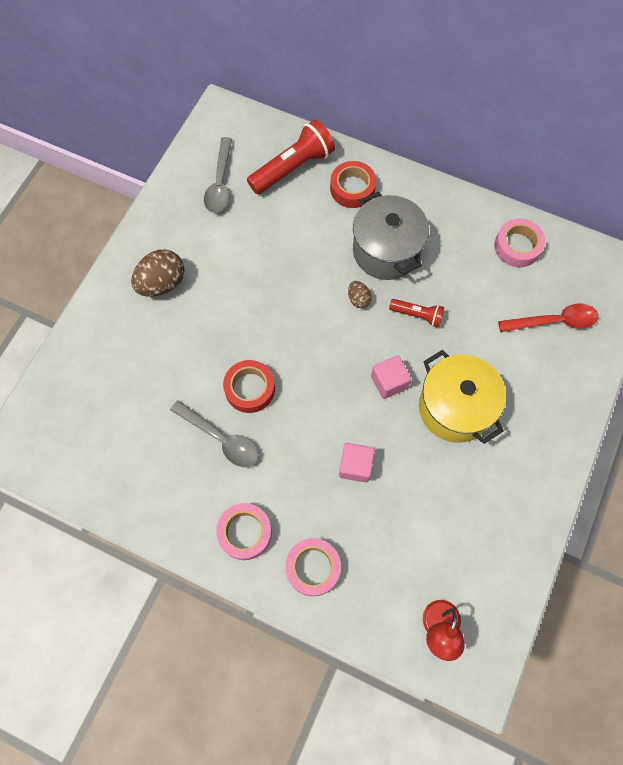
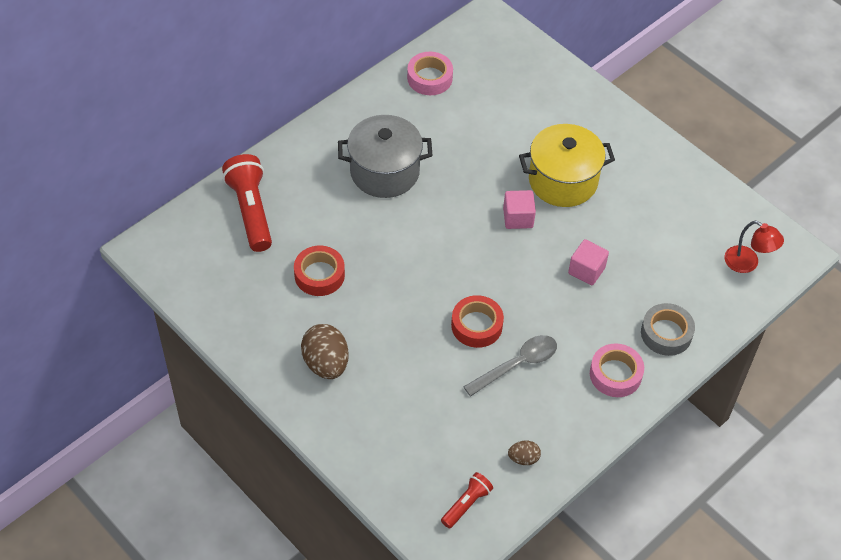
camera: 70 degrees left, 15 degrees down
(220, 183) = (234, 277): grey spoon -> none
(313, 568) = (666, 333): pink tape -> grey tape
(352, 188) = (302, 173): red tape -> red tape (319, 275)
(358, 299) = (424, 210): brown egg -> brown egg (523, 458)
(417, 315) = (462, 173): red flashlight -> red flashlight (466, 504)
(554, 321) = (514, 83): red spoon -> none

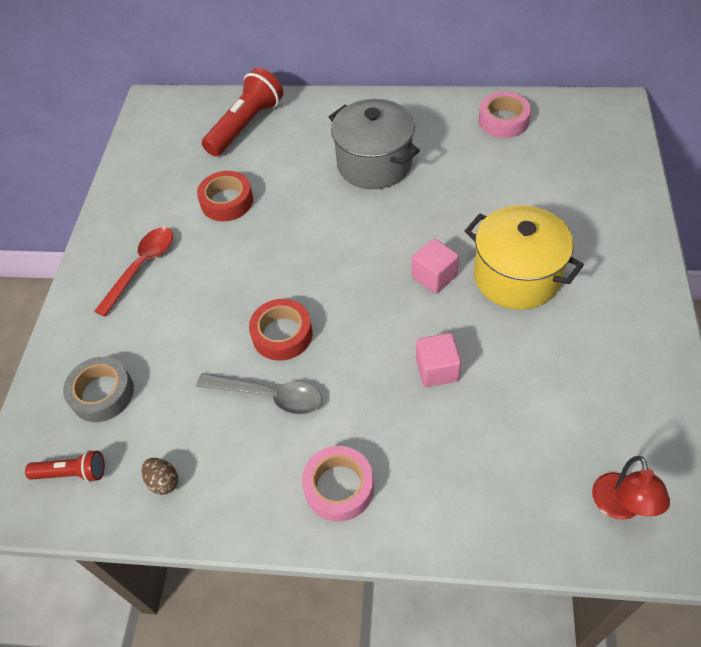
camera: 55 degrees right, 0 degrees up
(326, 363) = (142, 267): brown egg -> red spoon
(666, 333) = (438, 496): grey tape -> grey tape (102, 393)

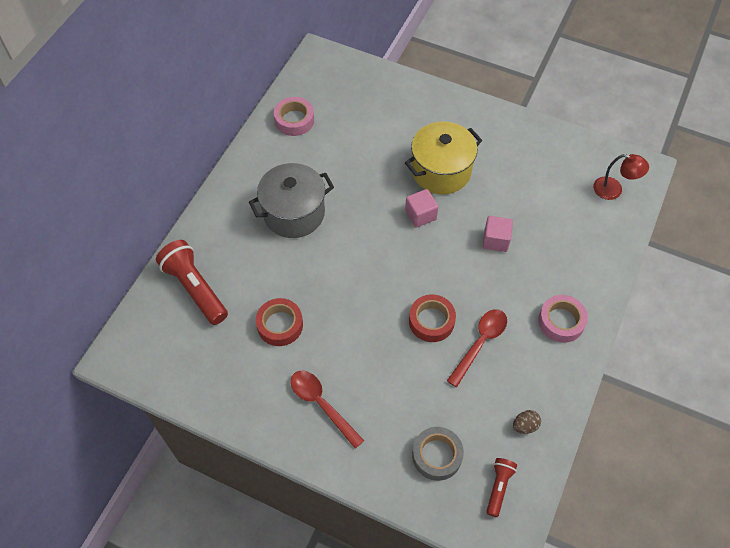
camera: 75 degrees left, 5 degrees up
(269, 396) = (480, 343): grey spoon -> red spoon

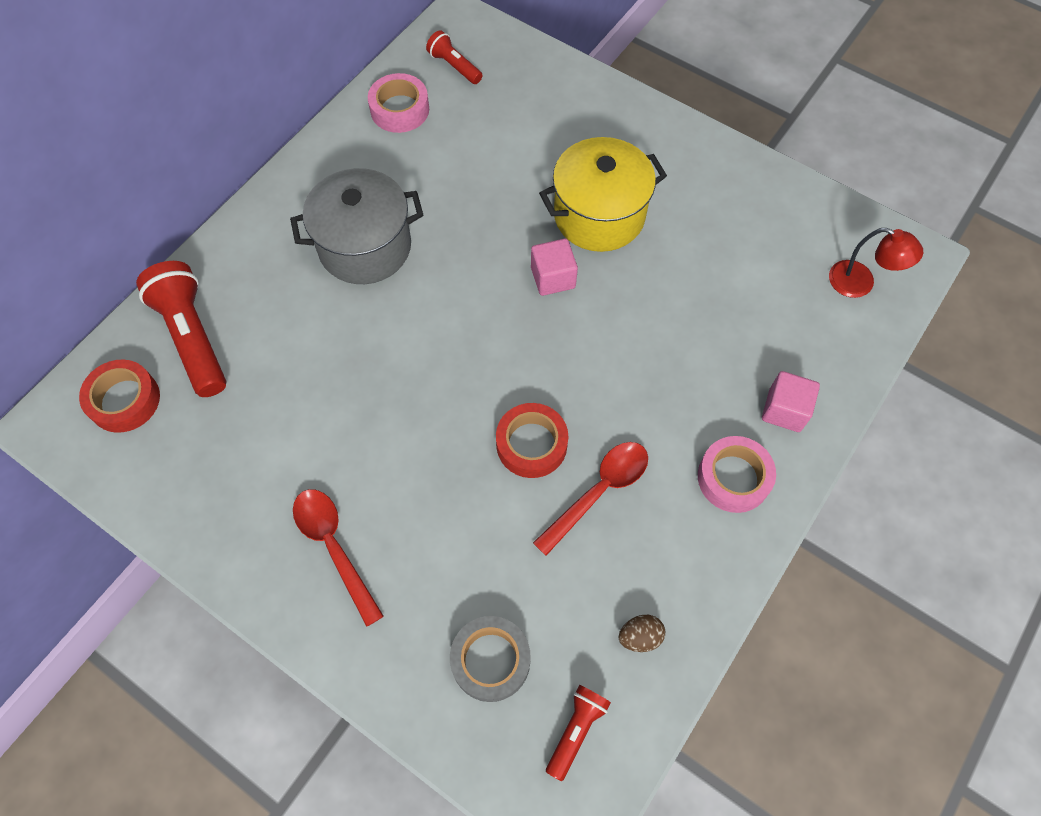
camera: 10 degrees right, 5 degrees up
(280, 325) = (302, 413): red tape -> red tape (124, 400)
(323, 87) = (454, 66): none -> red flashlight
(495, 240) = (659, 334): pink cube -> pink cube (784, 410)

